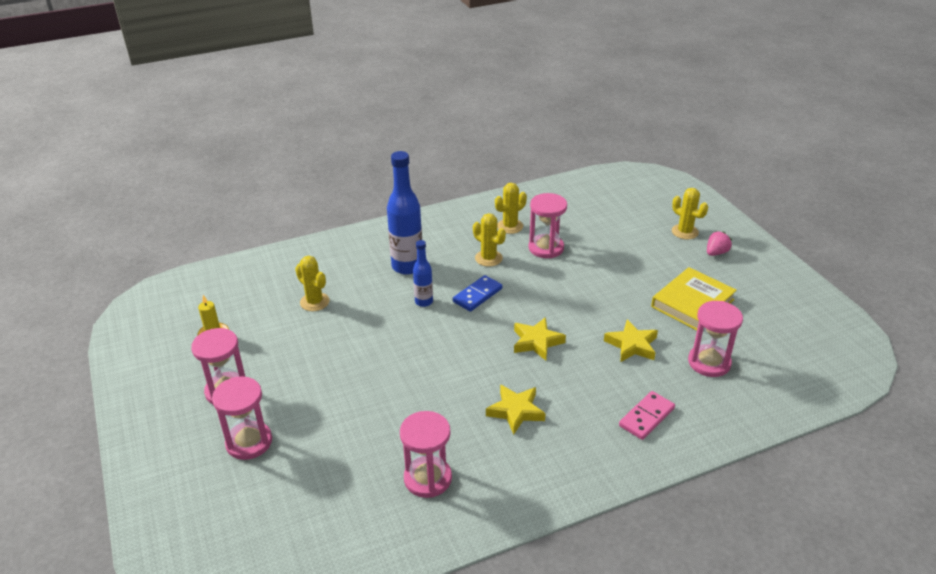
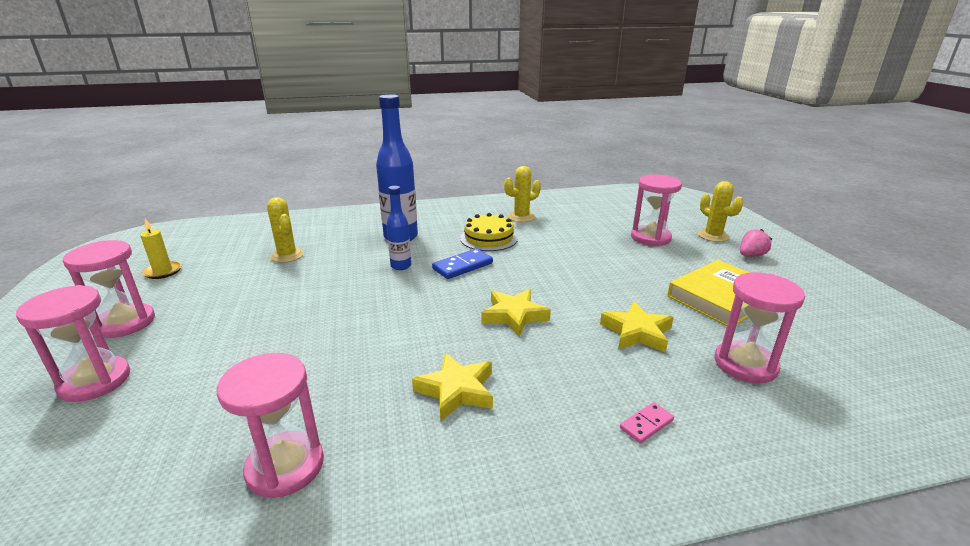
camera: 10 degrees right, 10 degrees down
(488, 258) = (488, 238): yellow cactus -> yellow cake
(546, 248) = (553, 235): pink hourglass -> pink hourglass (650, 238)
(646, 417) = (646, 424): pink domino -> pink domino, size x0.60

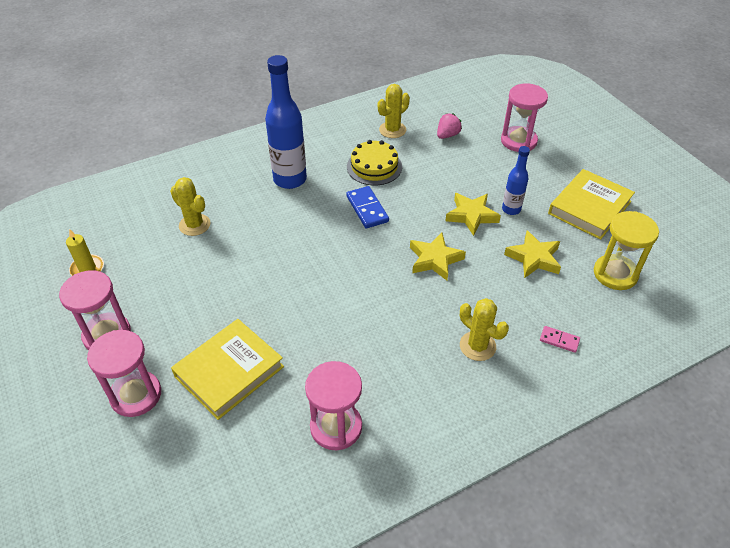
camera: 15 degrees left, 20 degrees up
(211, 378) = (229, 371): none -> yellow book
(401, 266) = (311, 219): blue bottle -> blue bottle (511, 209)
(456, 390) = (422, 341): yellow star -> yellow star (471, 215)
(462, 266) = (367, 209): blue domino -> blue domino turned 60 degrees counterclockwise
(646, 424) = (559, 340): pink domino -> pink domino turned 75 degrees clockwise
(713, 236) = (571, 129): yellow cactus -> yellow cactus (477, 346)
(745, 364) = (615, 274): pink hourglass -> yellow hourglass
(751, 255) = (606, 150): pink strawberry -> pink strawberry (447, 135)

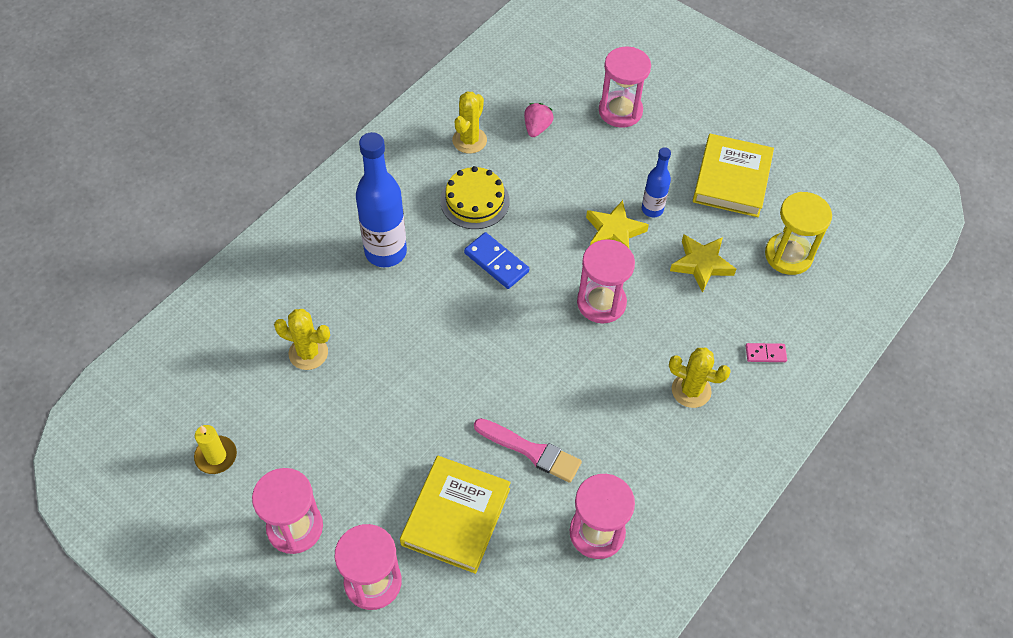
camera: 25 degrees left, 10 degrees up
(317, 345) = (531, 451): none -> pink brush
(434, 259) = (601, 302): yellow star -> pink hourglass

